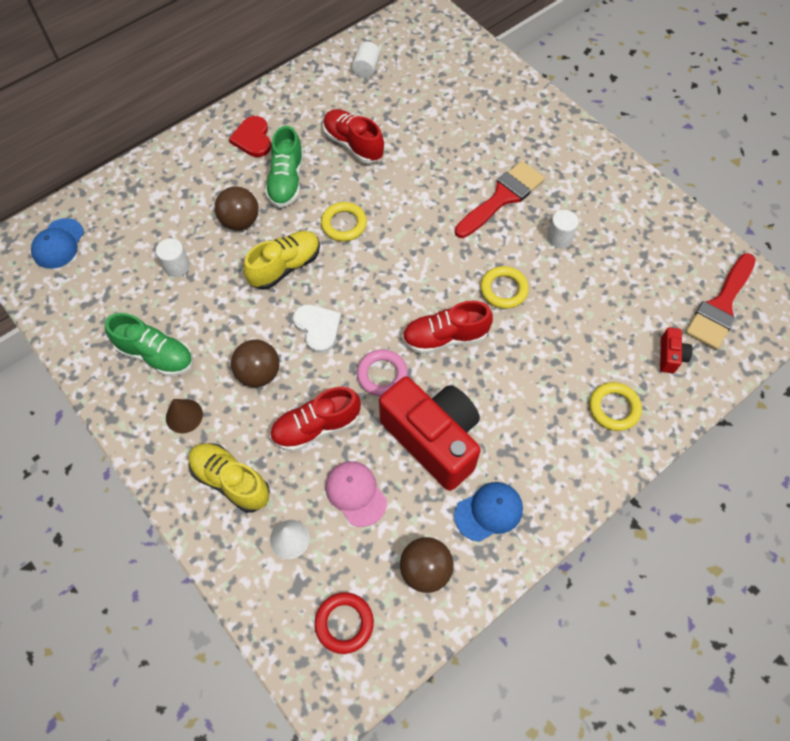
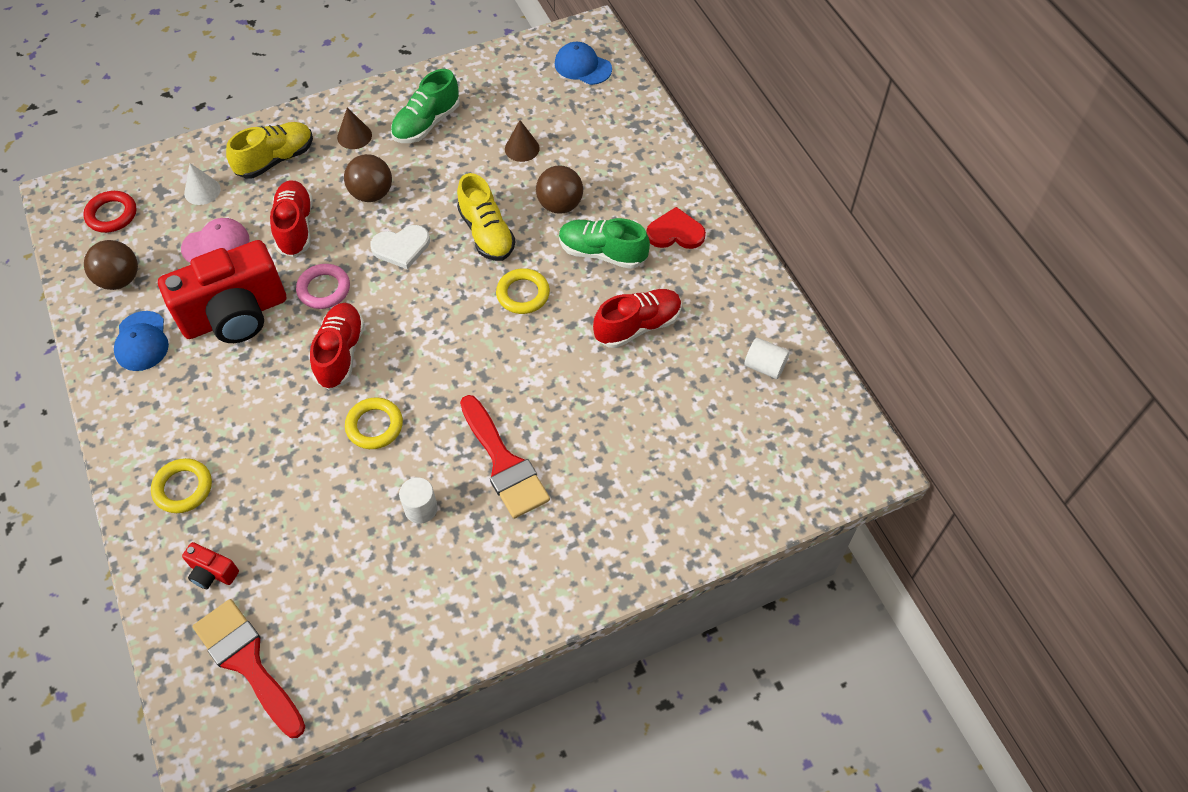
camera: 105 degrees right, 5 degrees down
(176, 266) = (522, 148): white cylinder -> brown cone

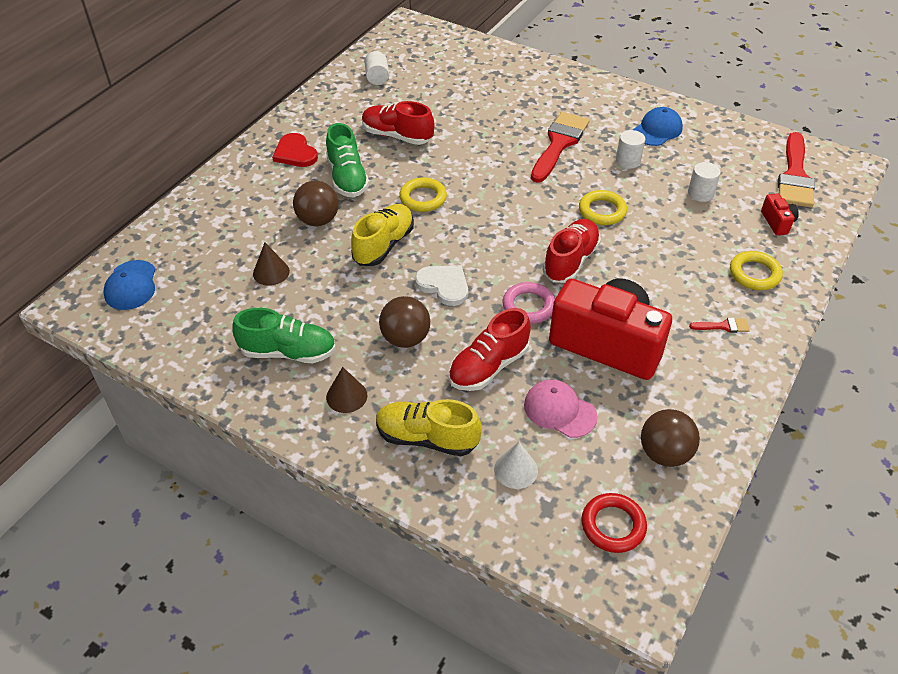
camera: 125 degrees left, 10 degrees down
(142, 341) = (694, 387): blue cap -> blue cap (657, 130)
(164, 411) = (723, 326): none -> red brush
(314, 537) = (700, 193): none -> white cylinder
(340, 353) = (570, 261): red shoe -> red shoe turned 150 degrees clockwise

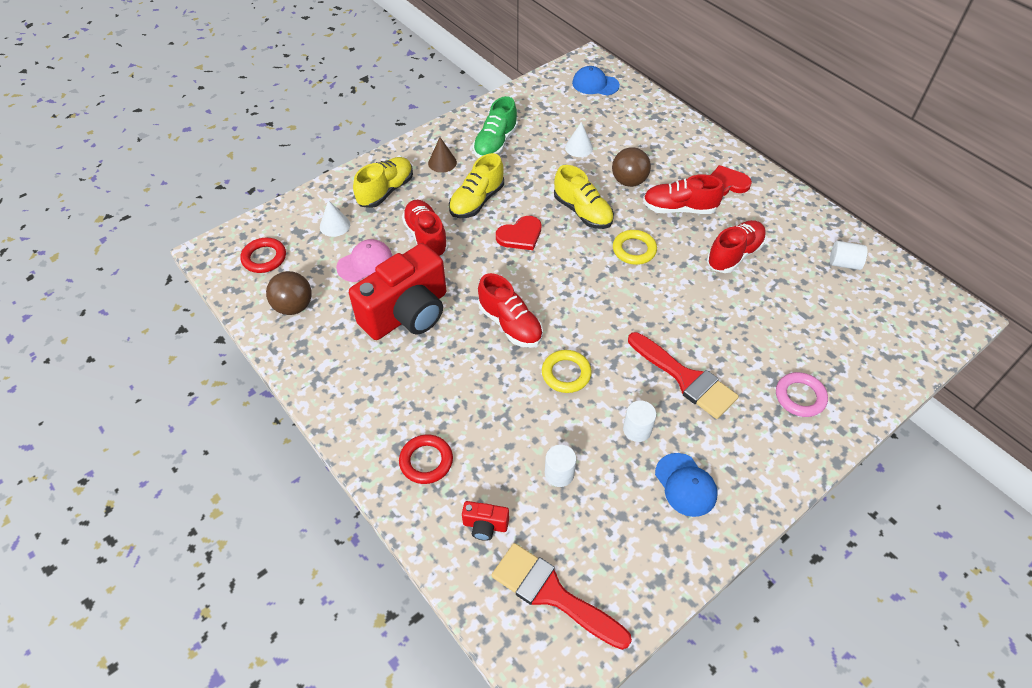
camera: 110 degrees right, 5 degrees up
(271, 272) = (579, 147): brown cone -> white cone
(347, 178) = (679, 208): green shoe -> red shoe
(405, 338) = (477, 201): brown ball -> yellow shoe
(444, 285) = (520, 235): white heart -> red heart
(528, 306) = (472, 278): pink ring -> pink ring (800, 397)
(723, 326) = (380, 402): red brush -> none
(754, 274) = (426, 461): yellow ring -> red ring

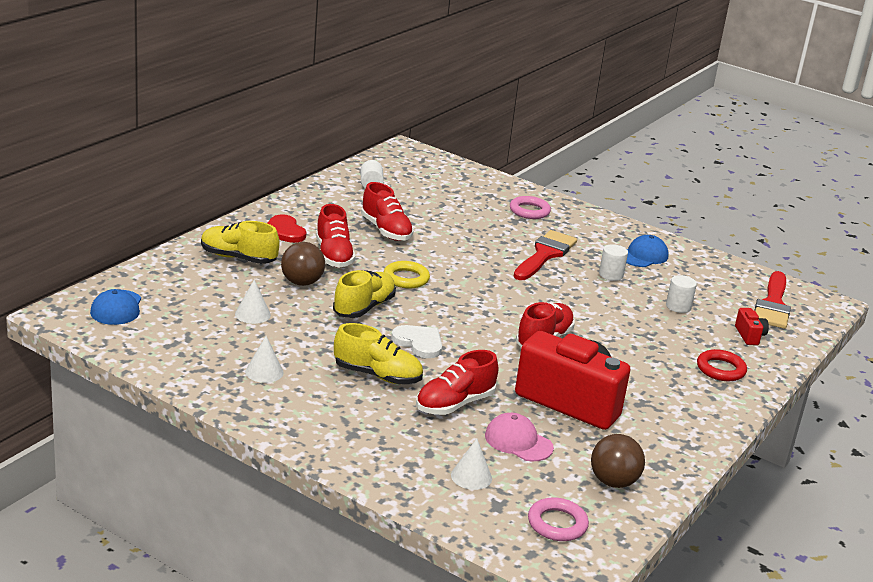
camera: 110 degrees left, 25 degrees down
(264, 258) = (557, 524): red ring -> pink ring
(386, 191) = (390, 445): yellow shoe -> yellow shoe (238, 258)
(442, 162) = (317, 408): brown cone -> none
(495, 143) = (264, 372): green shoe -> white cone
(520, 235) = (419, 343): red heart -> white heart
(566, 373) = (580, 308): yellow ring -> none
(734, 255) = (386, 230): red shoe -> red shoe turned 150 degrees counterclockwise

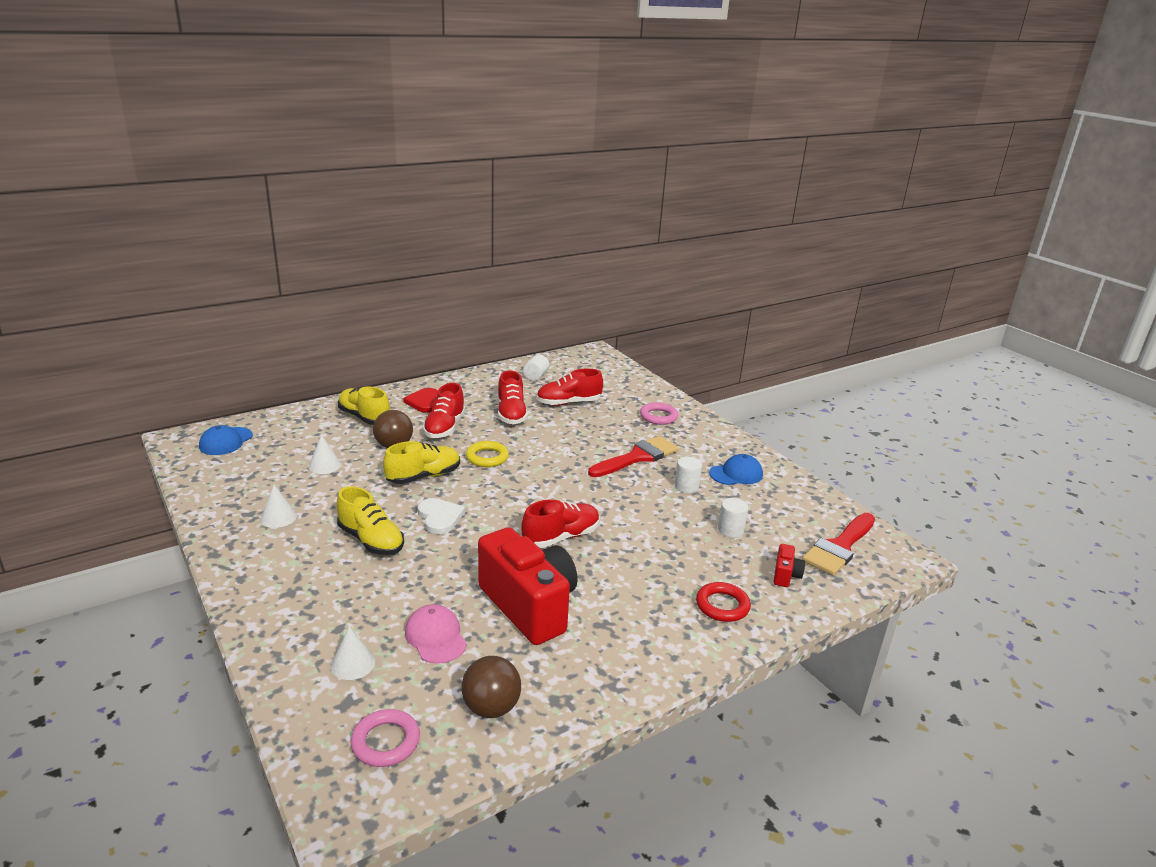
camera: 25 degrees right, 0 degrees up
(454, 404) = (413, 583): red shoe -> red shoe (568, 403)

